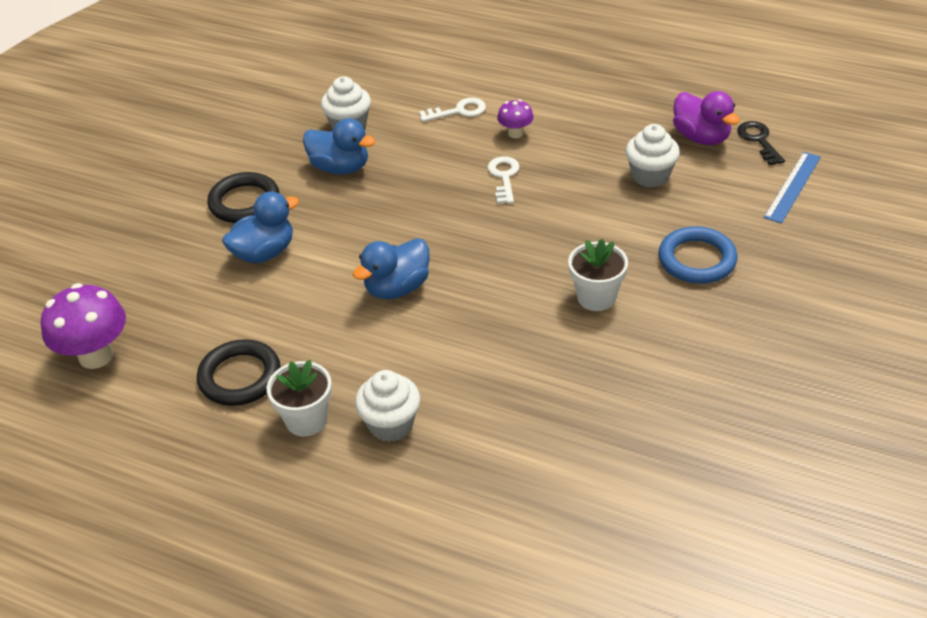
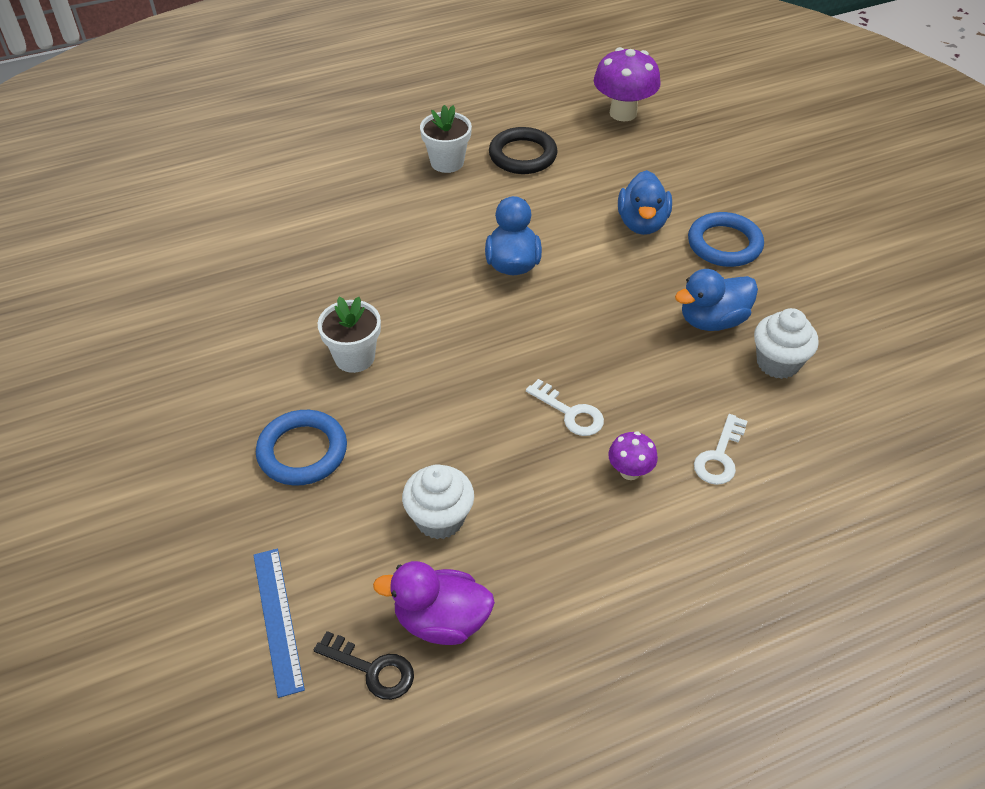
camera: 130 degrees right, 5 degrees up
(244, 202) = (724, 244): black ring -> blue ring
(391, 424) = (393, 190): white cupcake -> none

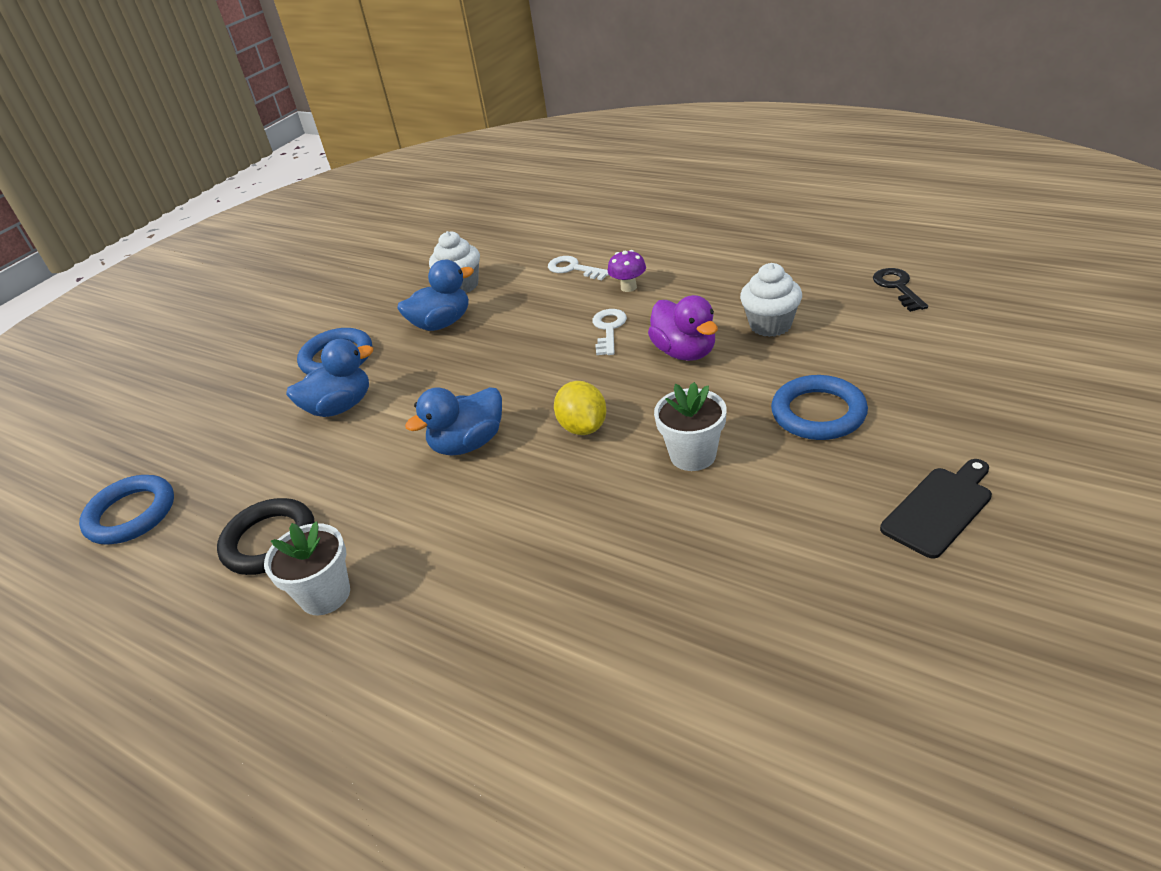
camera: 120 degrees left, 10 degrees down
(153, 431) = (939, 508): none -> black cutting board
(278, 619) = (937, 333): blue ruler -> none
(441, 620) = (831, 286): purple duck -> purple duck (685, 352)
(456, 324) = (583, 427): none -> yellow lemon
(623, 113) = (131, 514): purple mushroom -> blue ring
(712, 320) = (442, 323): blue duck -> blue duck turned 60 degrees counterclockwise
(719, 456) = (573, 269): white key -> white key turned 135 degrees counterclockwise

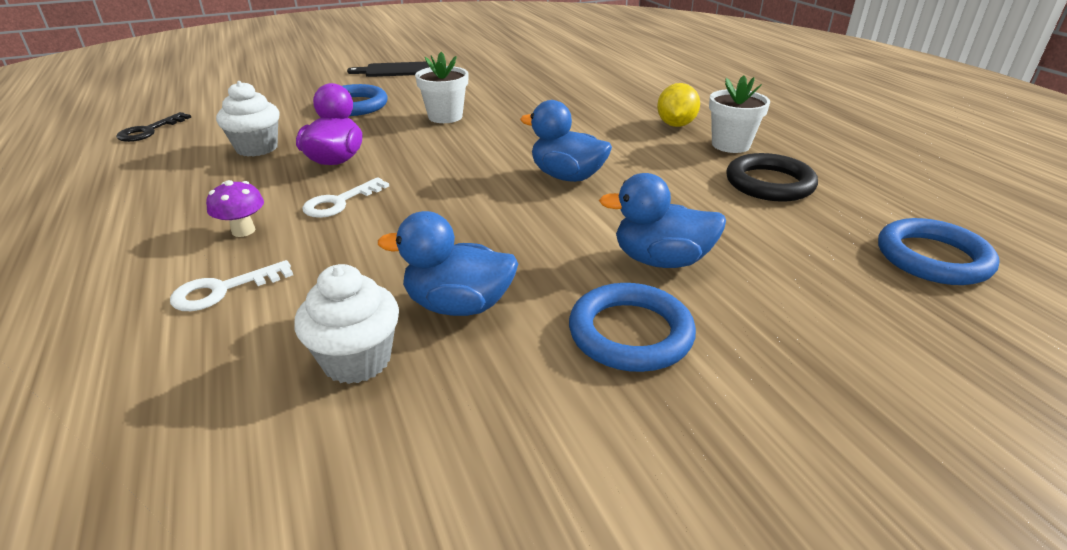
camera: 150 degrees left, 5 degrees down
(468, 444) = (567, 176): blue duck -> blue duck turned 150 degrees counterclockwise
(573, 269) = (223, 290): white key -> white key turned 75 degrees clockwise
(583, 427) = (477, 152): yellow lemon -> yellow lemon (675, 125)

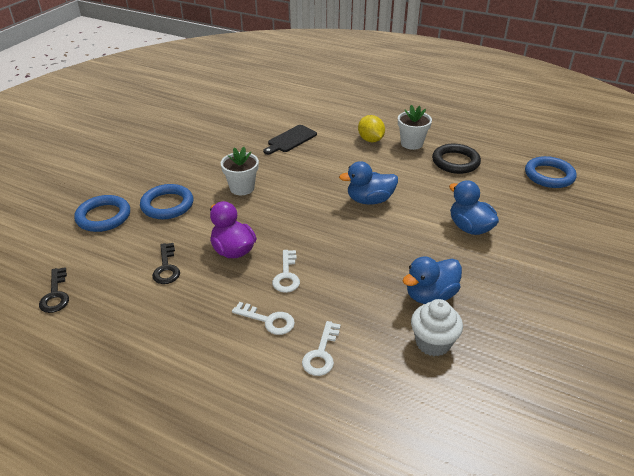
camera: 40 degrees left, 5 degrees up
(243, 231) = (268, 320): purple mushroom -> white key
(257, 148) = (166, 268): white cupcake -> black key
(394, 70) = (139, 162): black cutting board -> black cutting board (290, 140)
(630, 333) = (503, 268): blue ring -> blue ring (103, 217)
(661, 260) = (469, 228): blue duck -> blue duck turned 90 degrees clockwise

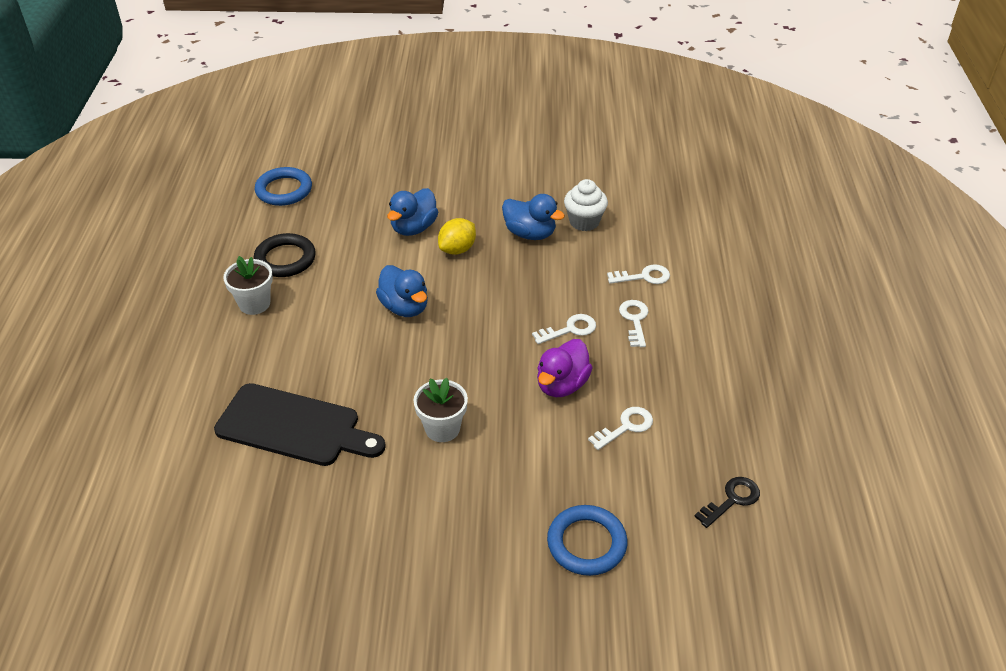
camera: 115 degrees left, 5 degrees up
(166, 268) = (626, 427): black key -> white key
(167, 205) = (522, 487): blue ring -> none
(290, 140) = (294, 426): black cutting board -> black cutting board, size x1.71
(370, 140) = (260, 344): yellow lemon -> yellow lemon (457, 249)

